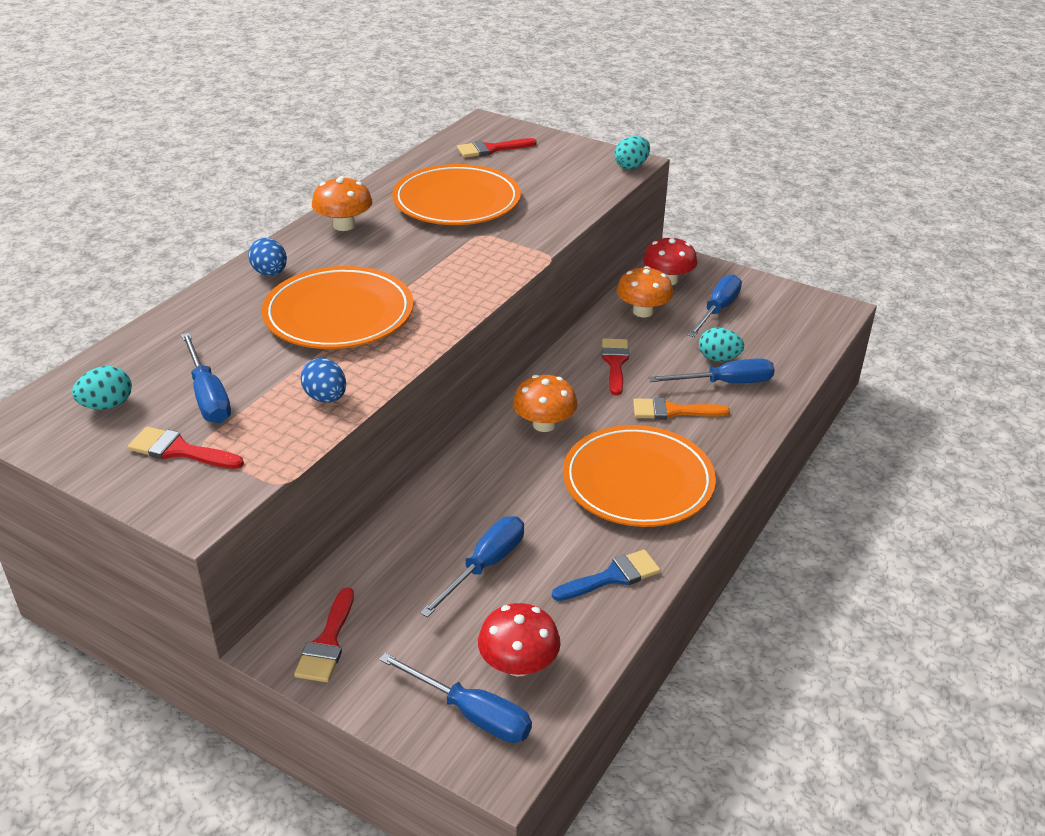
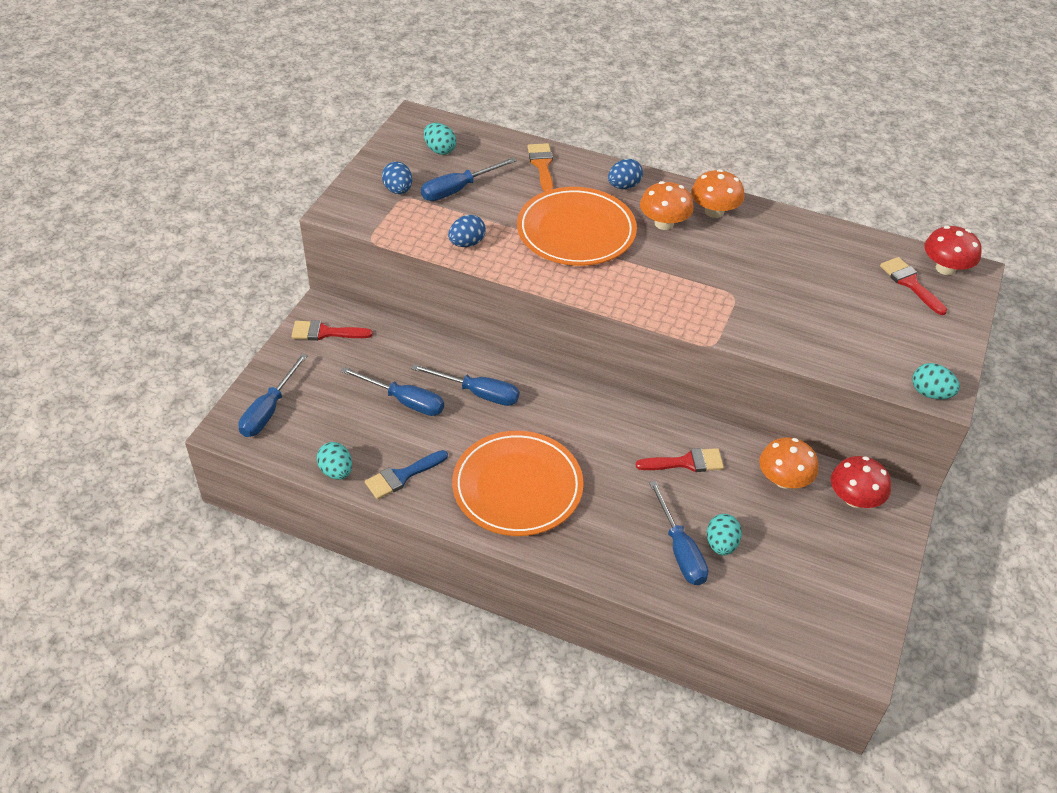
camera: 80 degrees right, 10 degrees up
(179, 450) = (398, 190): red brush -> blue egg
(456, 201) = (788, 272): orange plate -> none
(518, 664) = (312, 429): red mushroom -> red mushroom (945, 268)
(544, 424) = (579, 419): orange mushroom -> orange mushroom (664, 223)
(598, 640) = (336, 471): none -> turquoise egg
(612, 577) = (402, 476): blue brush -> blue brush turned 90 degrees clockwise
(672, 411) = (623, 508): orange brush -> orange brush (542, 165)
(717, 310) = (812, 543): blue screwdriver -> blue screwdriver (478, 393)

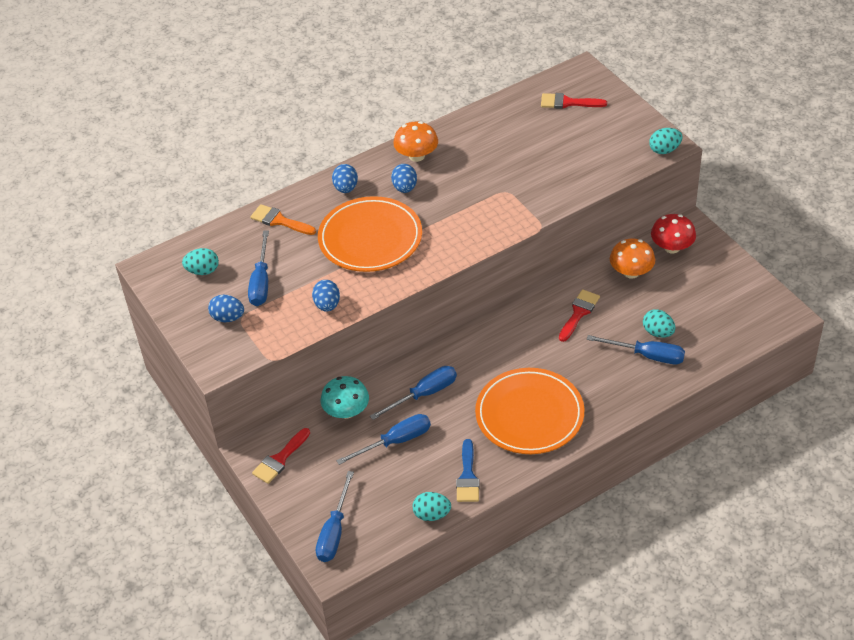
camera: 50 degrees left, 0 degrees up
(269, 410) = (334, 531): blue screwdriver -> blue screwdriver turned 45 degrees clockwise
(414, 349) = (346, 411): none -> turquoise mushroom
(664, 223) = (405, 188): orange mushroom -> blue egg
(945, 268) = (569, 79): red mushroom -> none

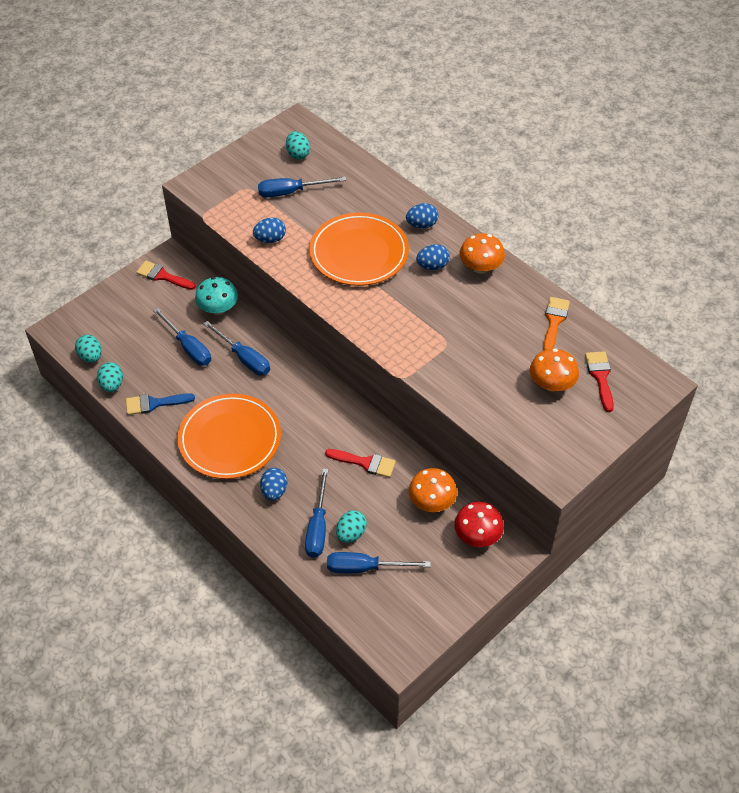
camera: 75 degrees right, 5 degrees up
(228, 318) = (246, 180): blue egg -> blue egg (274, 491)
(279, 221) = (368, 189): orange brush -> orange brush (554, 321)
(334, 531) = (91, 324): blue screwdriver -> blue screwdriver (365, 568)
(569, 132) = (551, 384): none -> orange mushroom
(664, 150) = (548, 472): turquoise egg -> turquoise egg (91, 356)

